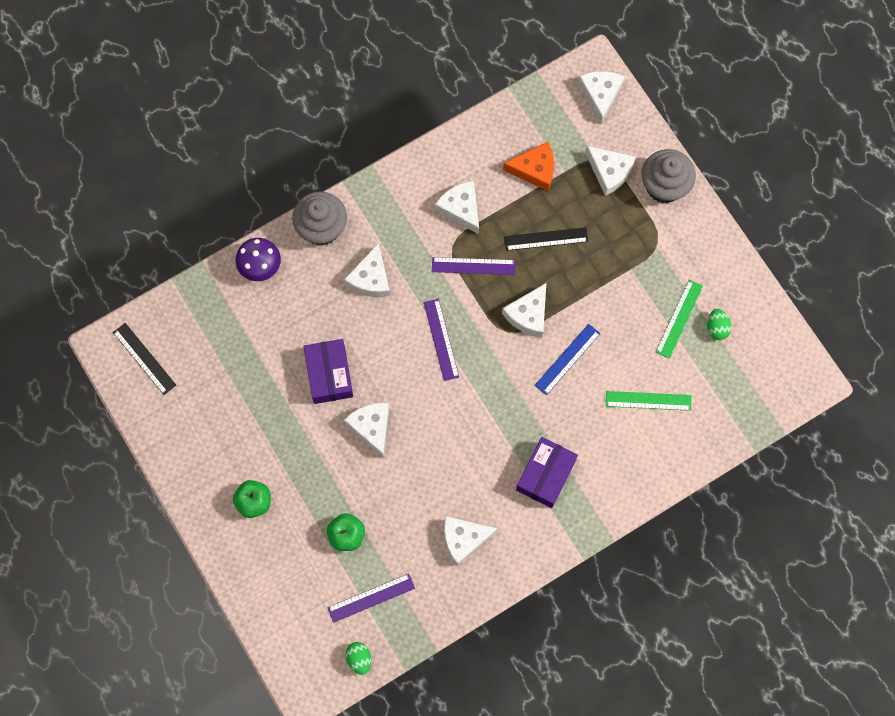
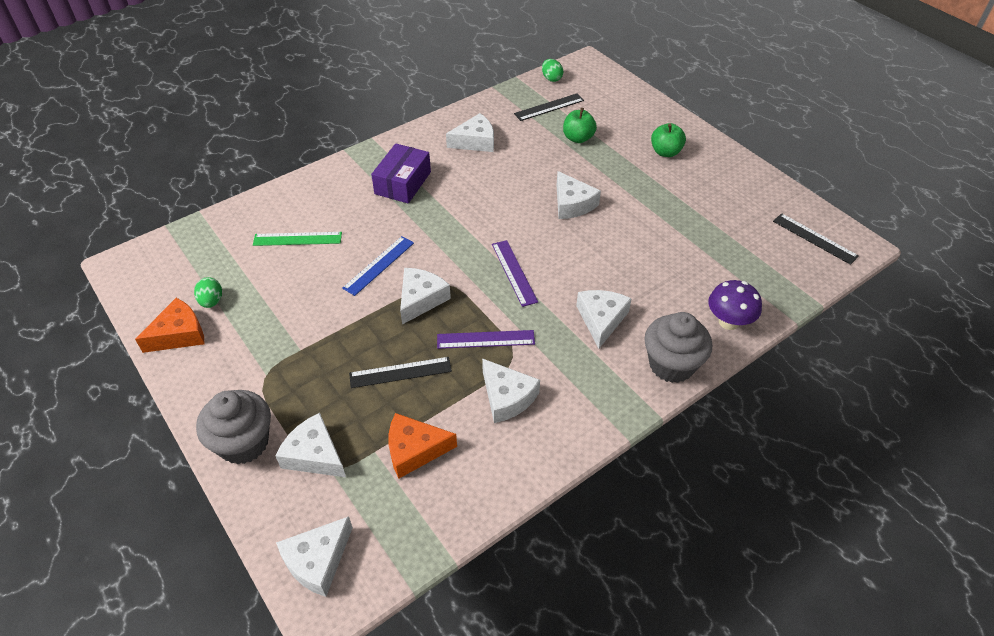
camera: 175 degrees right, 25 degrees down
(329, 374) = (624, 238): purple box -> none
(371, 598) = (549, 107): purple ruler -> black ruler
(600, 95) = (317, 561): white cheese -> white cheese turned 45 degrees clockwise
(679, 318) = (252, 307): green ruler -> none
(737, 293) = (179, 334): none -> orange cheese

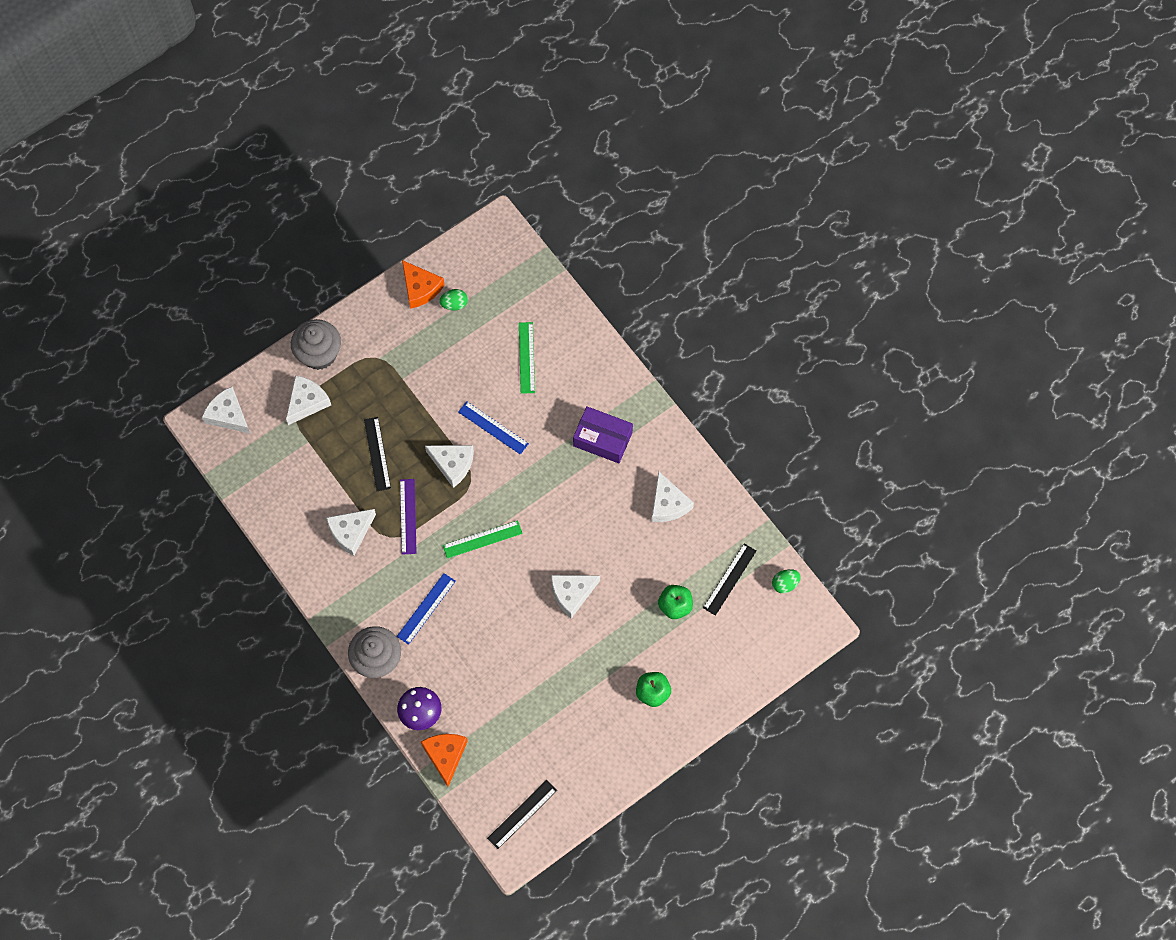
camera: 90 degrees right, 20 degrees up
(414, 450) = (307, 468): orange cheese -> orange cheese (445, 755)
(514, 272) = (482, 539): purple ruler -> green ruler
(549, 107) = (729, 579): black ruler -> black ruler turned 60 degrees clockwise
(601, 320) = (426, 608): white cheese -> blue ruler

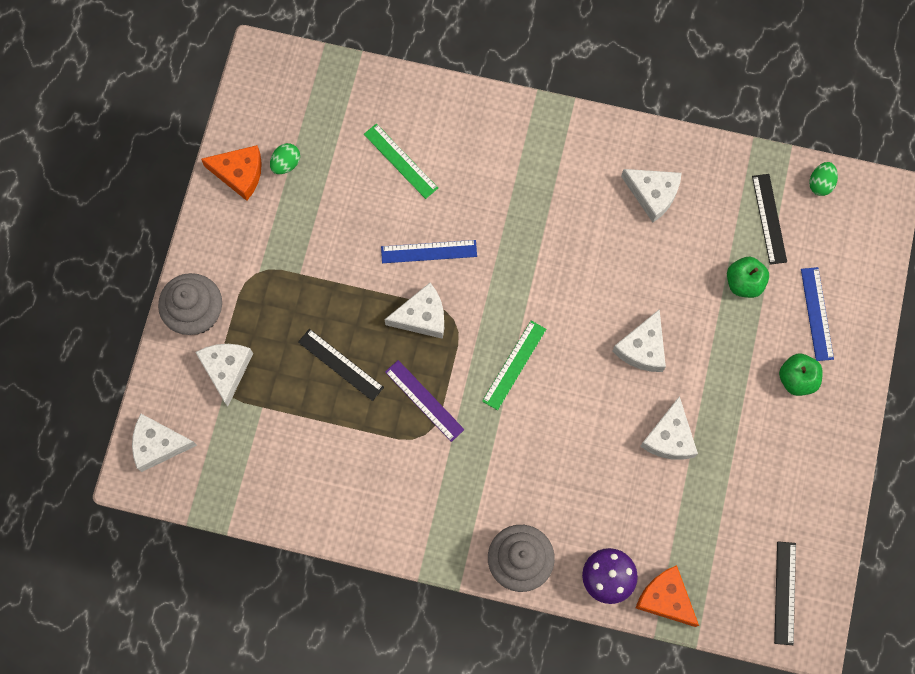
camera: 40 degrees left, 5 degrees up
(350, 532) = (383, 461): white cheese -> white cheese (669, 437)
(426, 608) = (521, 474): blue ruler -> blue ruler (817, 314)
(602, 439) = (540, 182): purple box -> none

